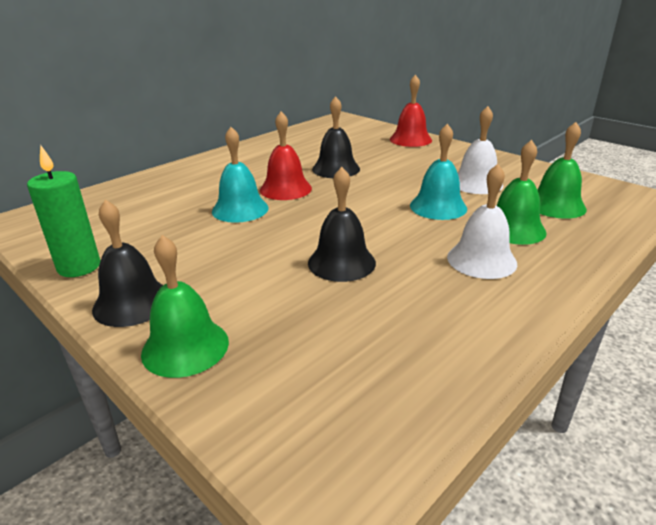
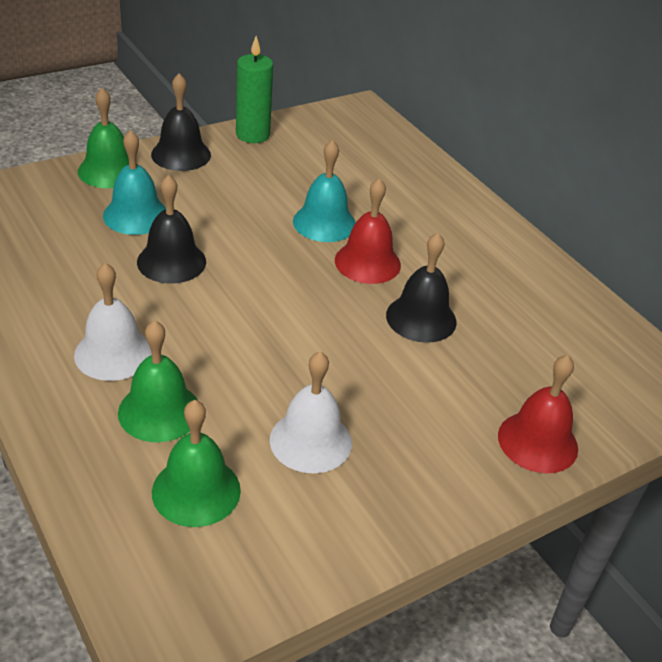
camera: 100 degrees right, 10 degrees up
(438, 207) = (254, 370): turquoise bell -> turquoise bell (136, 215)

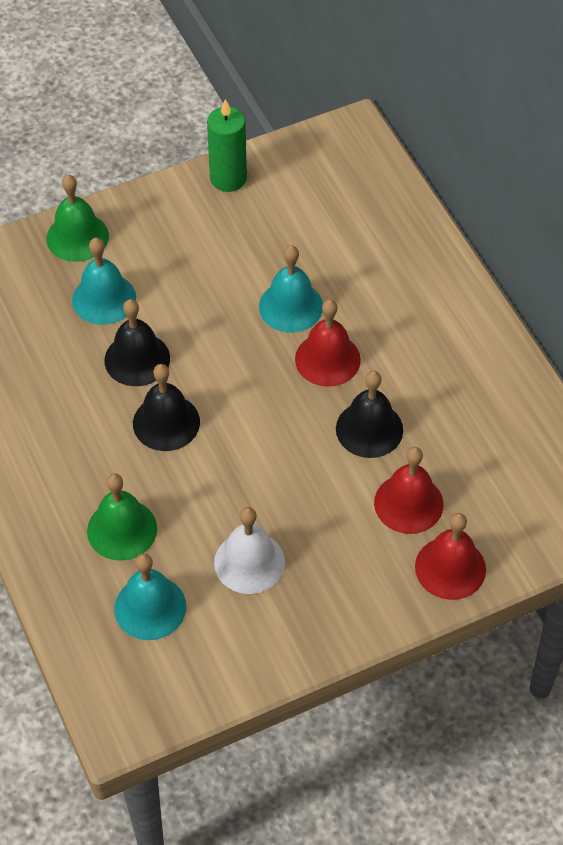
camera: 10 degrees right, 15 degrees up
(113, 353) = (83, 467): white bell -> none
(181, 154) = (151, 211): black bell -> black bell (166, 422)
(196, 490) = (150, 607): green bell -> turquoise bell
(477, 382) = (408, 503): none -> red bell

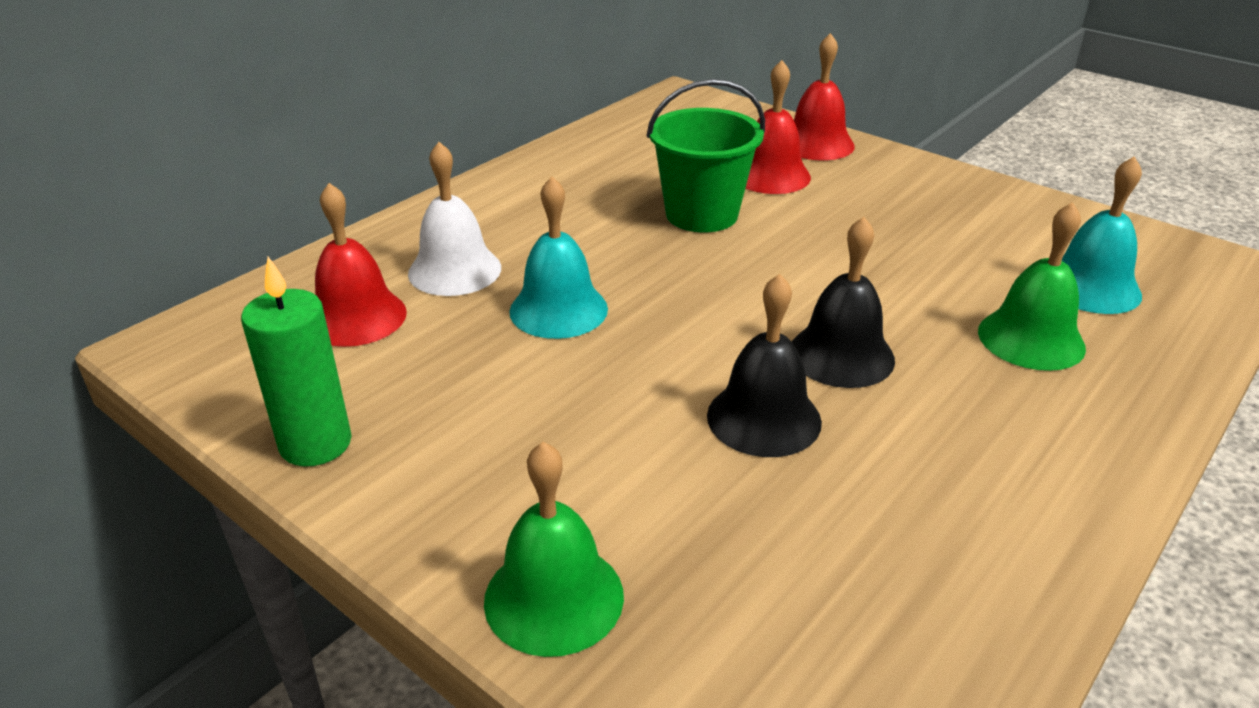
camera: 115 degrees left, 20 degrees down
(104, 298) = (676, 500): turquoise bell -> none
(249, 562) = (950, 242): white bell -> white bell (454, 270)
(327, 359) = (625, 262): red bell -> red bell (356, 317)
(369, 429) = (701, 214): black bell -> green bucket

